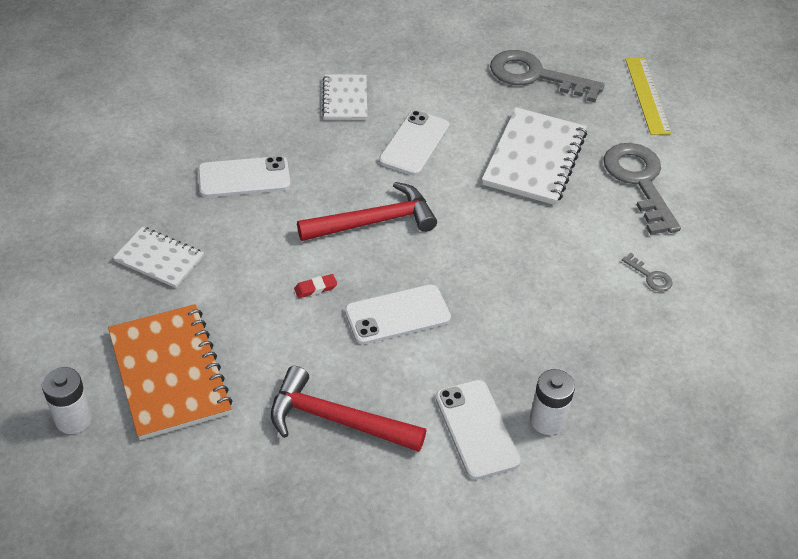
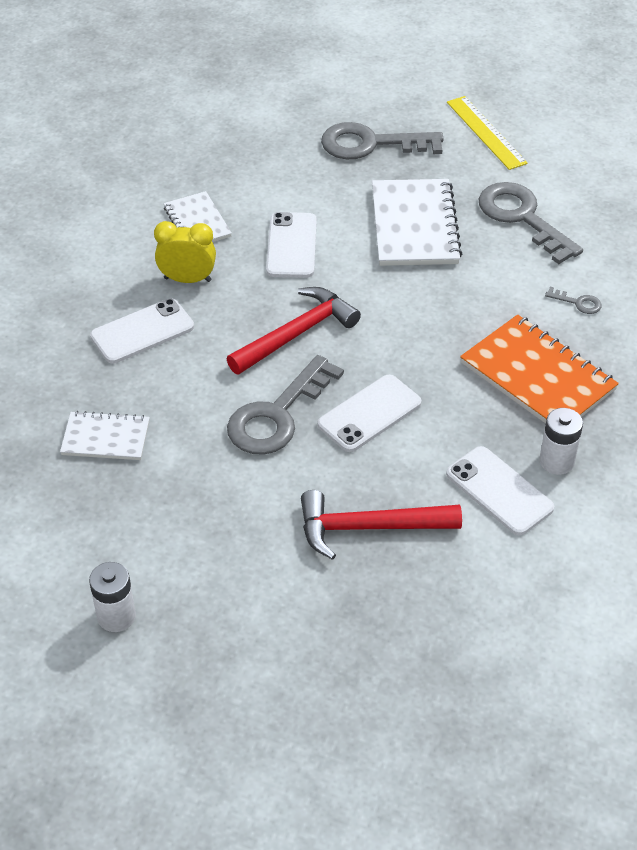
camera: 20 degrees left, 0 degrees up
(169, 373) = (184, 541): orange notebook -> orange notebook (537, 376)
(308, 145) = (187, 279): none -> yellow clock
(315, 288) = (277, 415): red eraser -> grey key

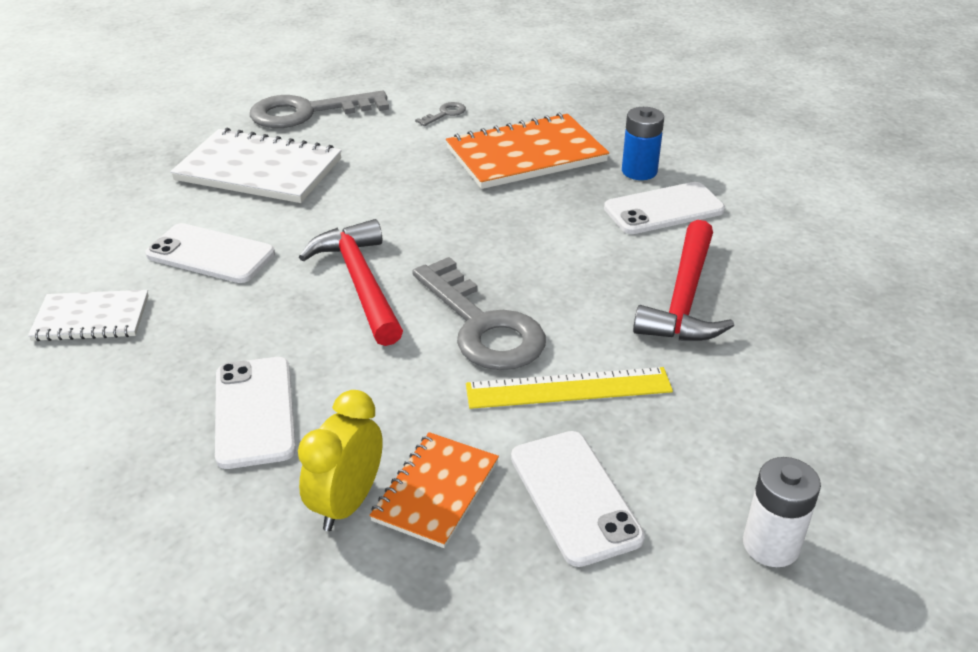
camera: 70 degrees left, 10 degrees down
(106, 438) = (436, 491): white notebook -> orange notebook
(187, 279) = (191, 349): yellow clock -> yellow clock (347, 503)
(369, 414) = (518, 261): white phone -> white phone (574, 497)
(371, 144) = (102, 166): grey key -> none
(486, 132) = (165, 101): yellow ruler -> yellow ruler (568, 388)
(556, 461) = (639, 171): white battery -> blue battery

